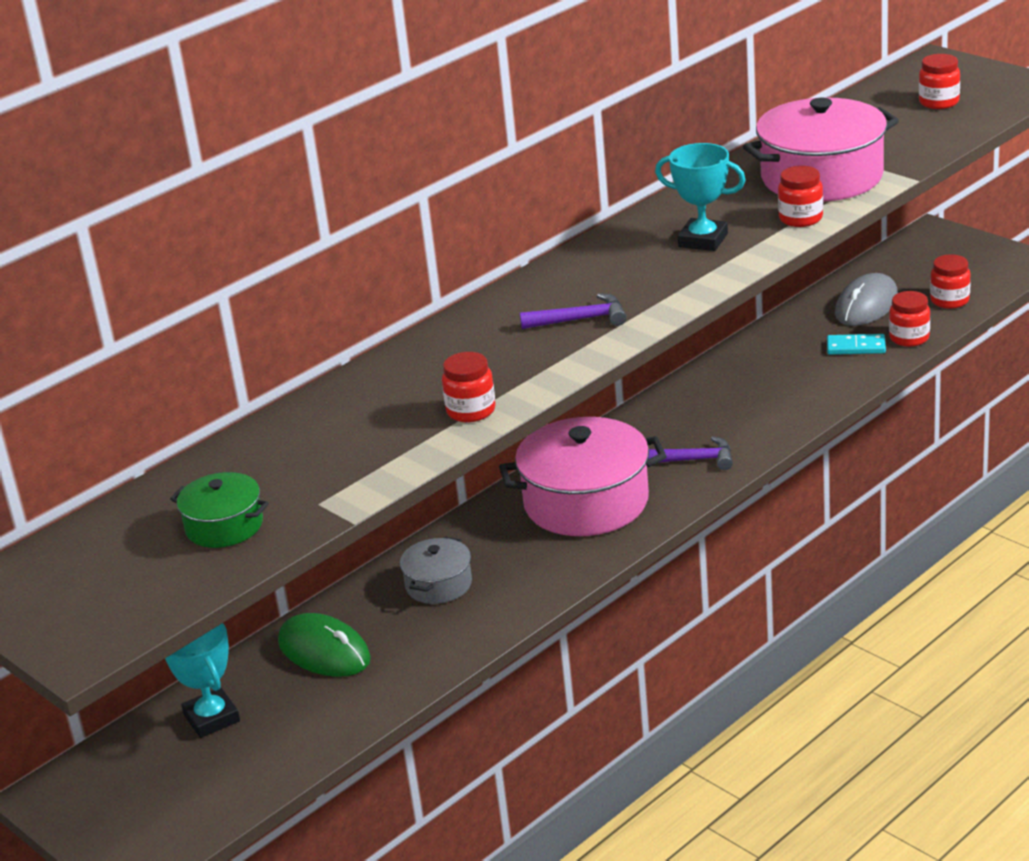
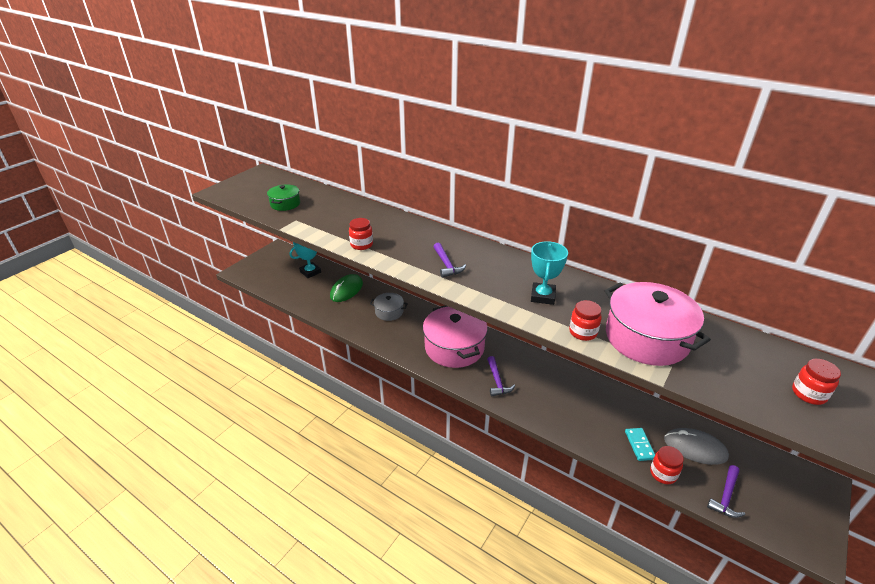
camera: 75 degrees right, 5 degrees up
(949, 300) = (726, 496): red jar -> purple hammer

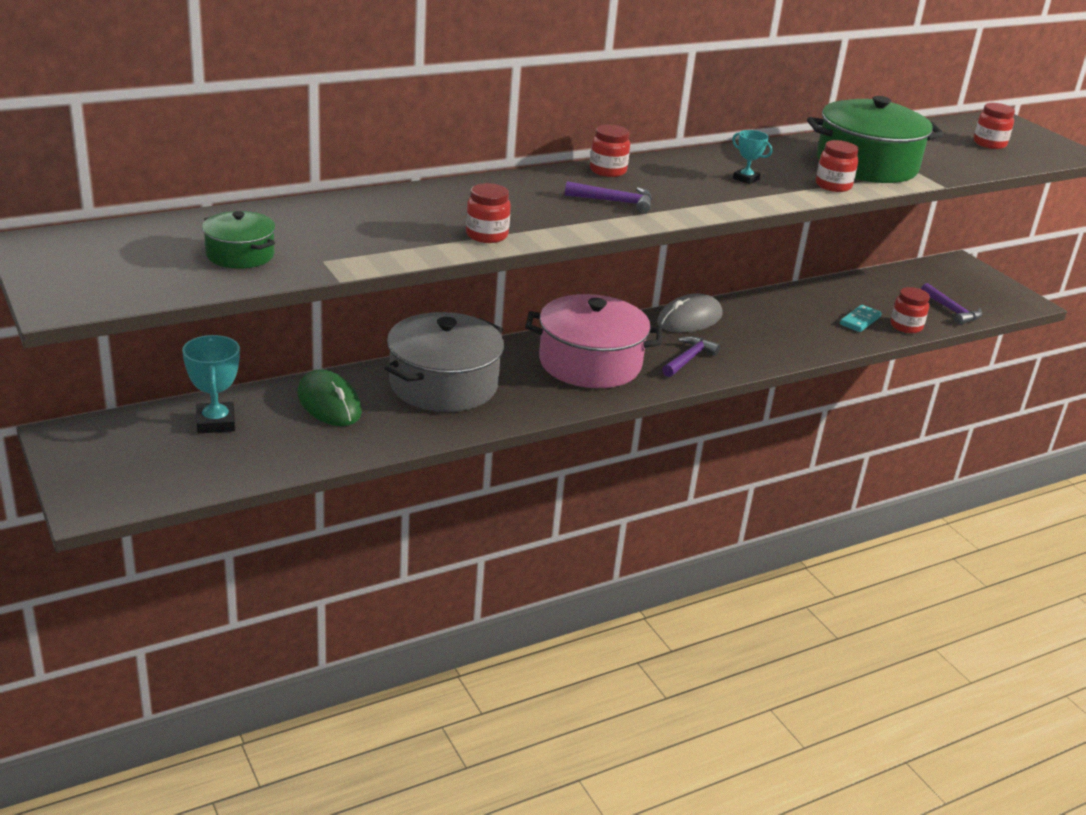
camera: 65 degrees left, 5 degrees down
(389, 312) = (443, 384): grey pot -> grey pot, size x1.95
(487, 251) = (608, 171): none -> red jar
(497, 381) = (688, 359): purple hammer -> purple hammer turned 75 degrees counterclockwise
(543, 296) = (746, 179): turquoise trophy -> turquoise trophy, size x0.59
(639, 445) = (860, 321): turquoise domino -> turquoise domino turned 75 degrees counterclockwise
(646, 338) = (866, 165): pink pot -> green pot
(695, 448) = (883, 295): grey mouse -> grey mouse (689, 319)

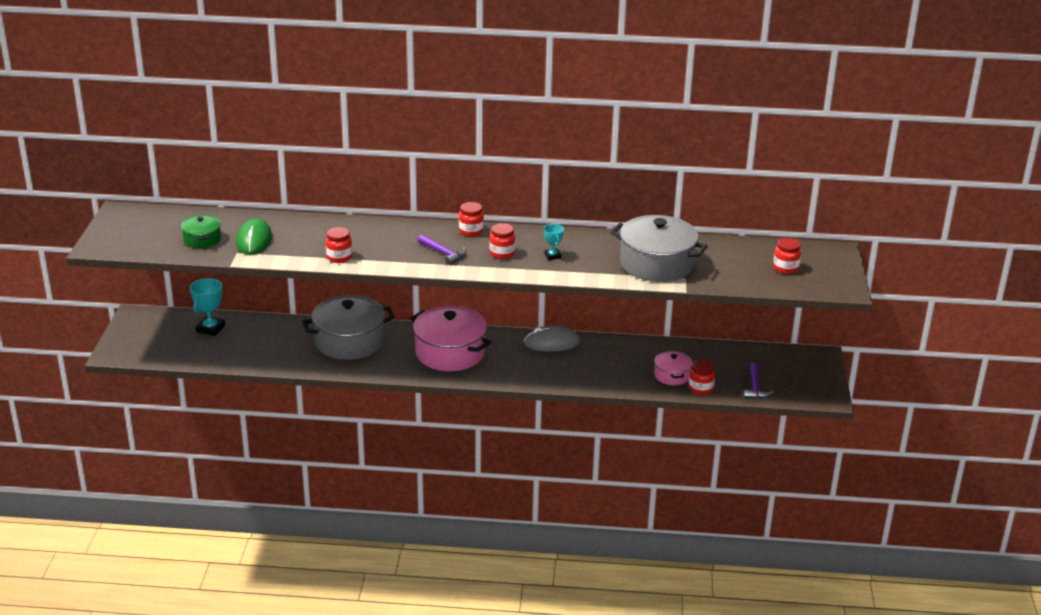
camera: 35 degrees right, 0 degrees up
(329, 403) = (277, 334): green mouse -> green mouse (254, 240)
(688, 359) = (515, 367): purple hammer -> none
(833, 186) = (605, 273): red jar -> red jar (502, 253)
(860, 321) = (672, 375): turquoise domino -> pink pot
(866, 165) = (656, 264): green pot -> grey pot

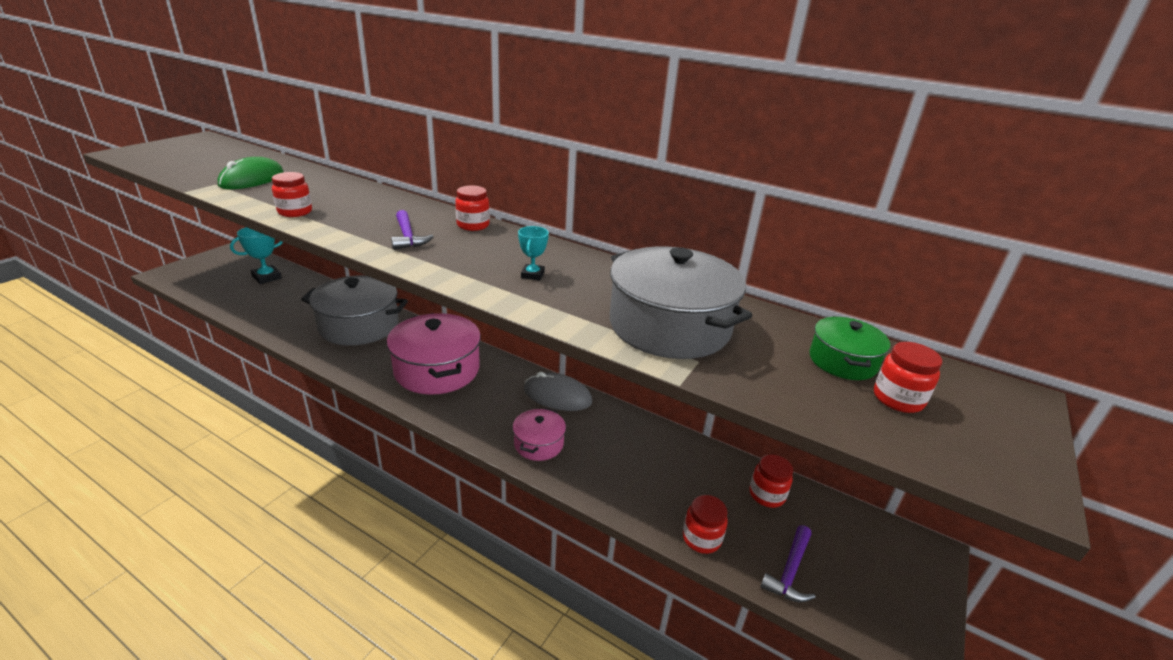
camera: 25 degrees right, 0 degrees up
(202, 239) = (212, 168): green pot -> green pot (842, 361)
(502, 253) = (473, 255): red jar -> red jar (766, 495)
(672, 375) = (673, 499): pink pot -> pink pot (538, 444)

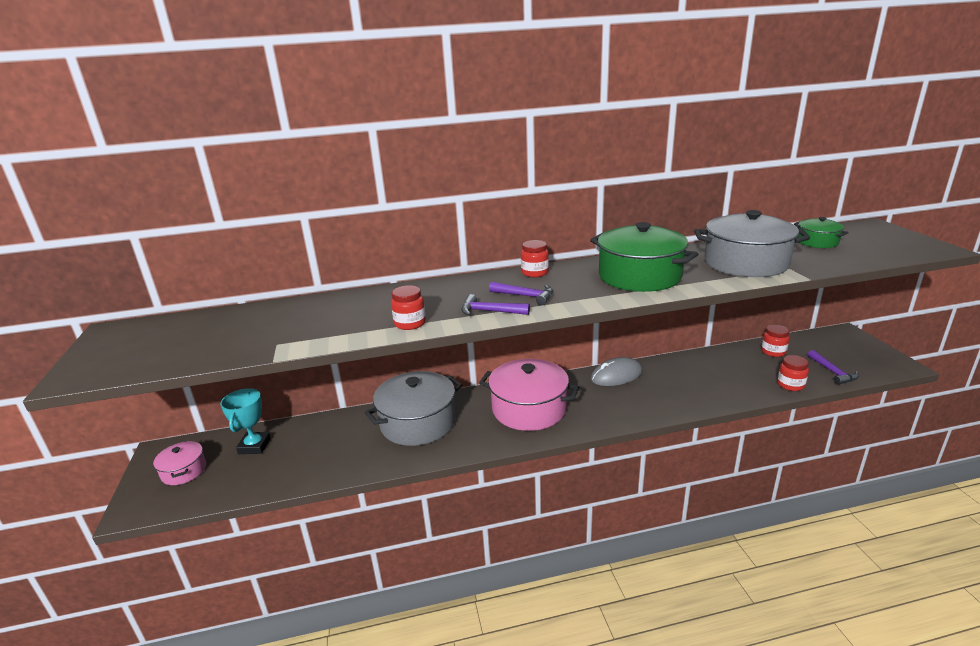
camera: 40 degrees left, 5 degrees down
(252, 179) = (294, 327): green mouse -> none
(353, 233) = (490, 311): none -> purple hammer
(532, 275) = (639, 276): turquoise trophy -> green pot
(538, 444) = (659, 401): pink pot -> pink pot (184, 471)
(898, 399) = (859, 244): red jar -> none

